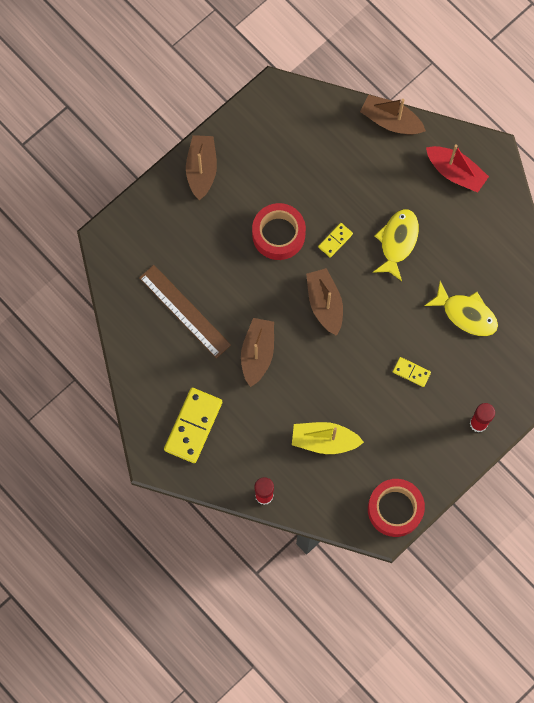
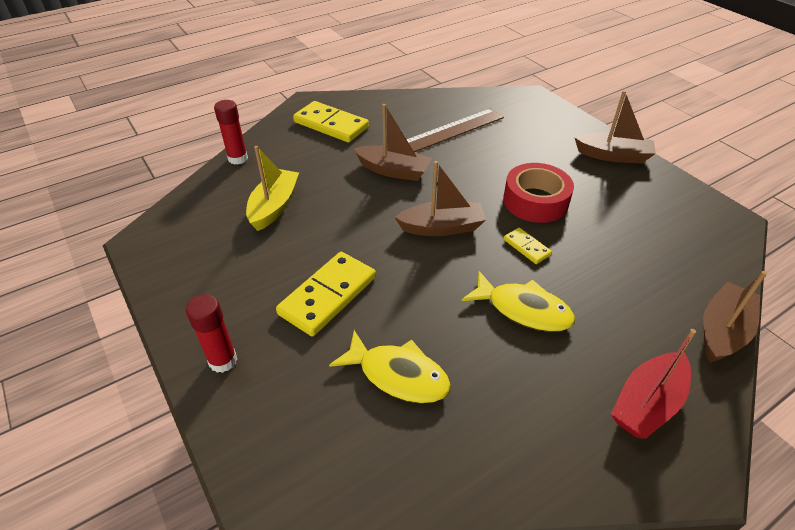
camera: 100 degrees right, 30 degrees down
(395, 509) = (159, 253): red tape -> none
(411, 372) = (328, 296): yellow domino -> yellow domino, size x1.98
(466, 314) = (398, 375): yellow fish -> yellow fish turned 105 degrees counterclockwise

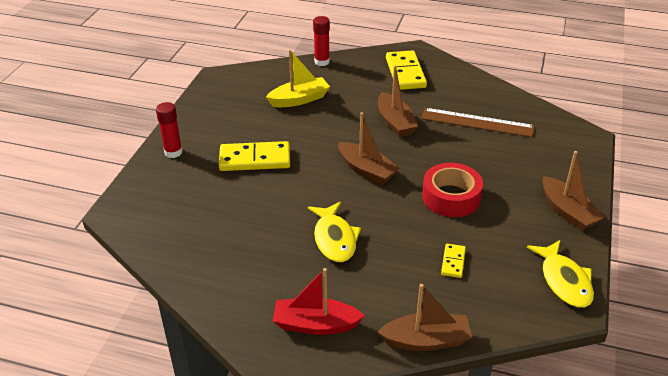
camera: 50 degrees right, 5 degrees down
(398, 375) = (228, 215): yellow fish -> yellow fish (564, 281)
(526, 247) = (395, 215): yellow domino -> yellow domino (453, 262)

